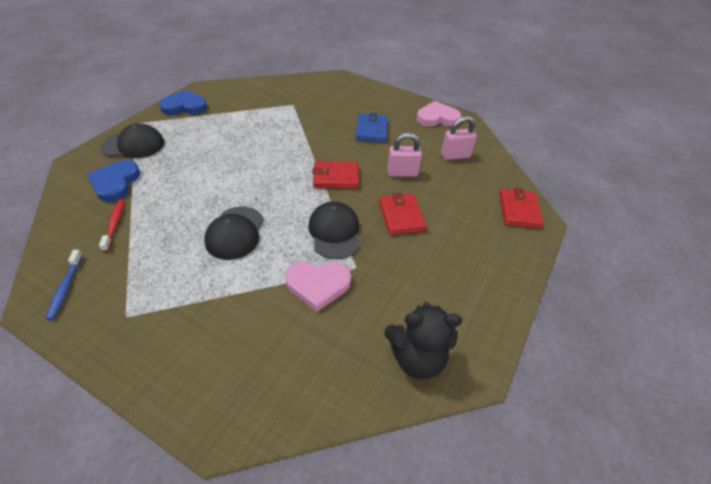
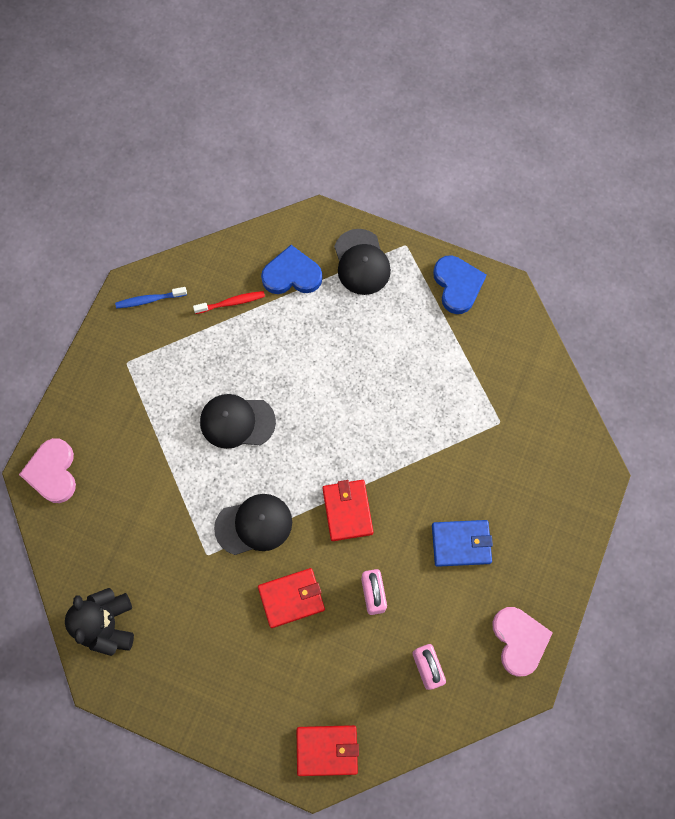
camera: 85 degrees right, 25 degrees up
(318, 285) = (179, 520): pink heart -> pink heart (53, 472)

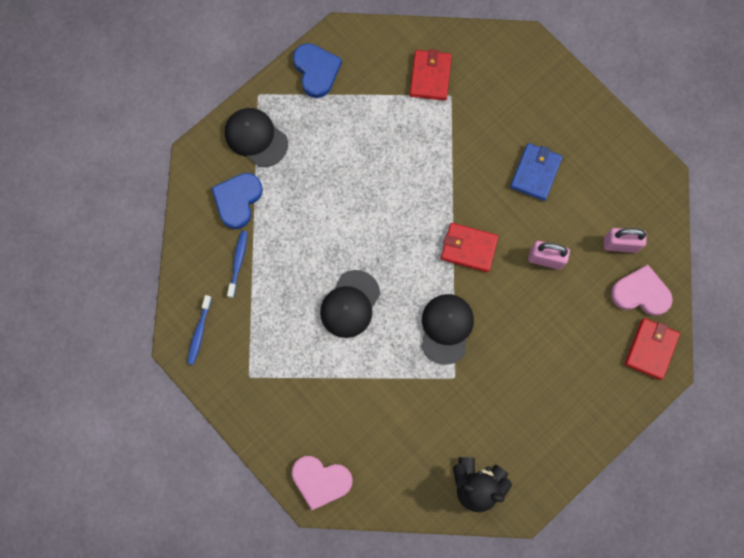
camera: 65 degrees left, 5 degrees up
(231, 302) = (238, 262): red toothbrush -> blue toothbrush
(291, 598) = (520, 324): red wallet -> red wallet (430, 76)
(361, 262) = (256, 138): black cap -> black cap turned 150 degrees counterclockwise
(457, 285) = (316, 71): blue heart -> blue heart turned 60 degrees clockwise
(519, 640) = (629, 166): pink heart -> pink heart (641, 293)

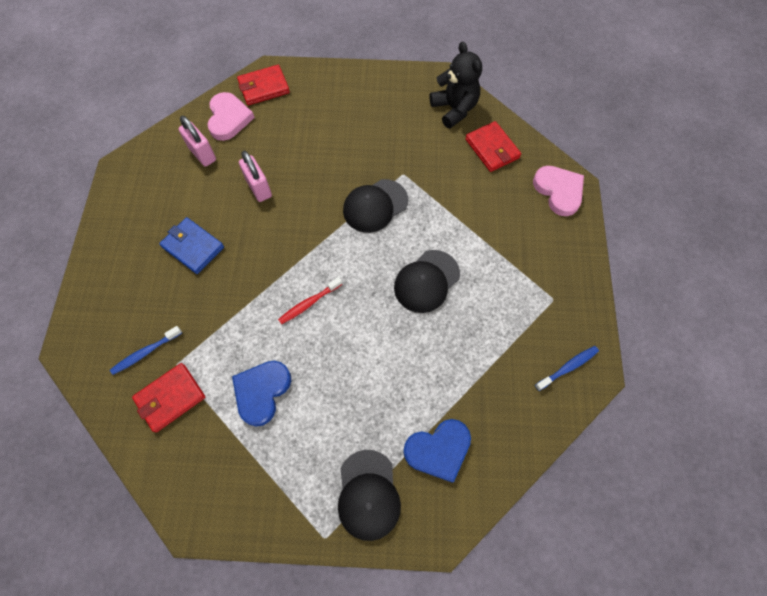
camera: 135 degrees left, 10 degrees down
(238, 262) = (486, 394): blue toothbrush -> blue toothbrush (145, 352)
(316, 71) = (251, 506): blue heart -> blue heart (262, 392)
(350, 304) = (426, 281): black cap -> black cap turned 150 degrees clockwise
(412, 211) = (309, 303): none -> red toothbrush
(469, 248) = (300, 241): red wallet -> red wallet (492, 148)
(535, 173) = (193, 247): blue wallet -> blue wallet turned 60 degrees clockwise
(641, 293) = (229, 118): pink heart -> pink heart turned 150 degrees counterclockwise

